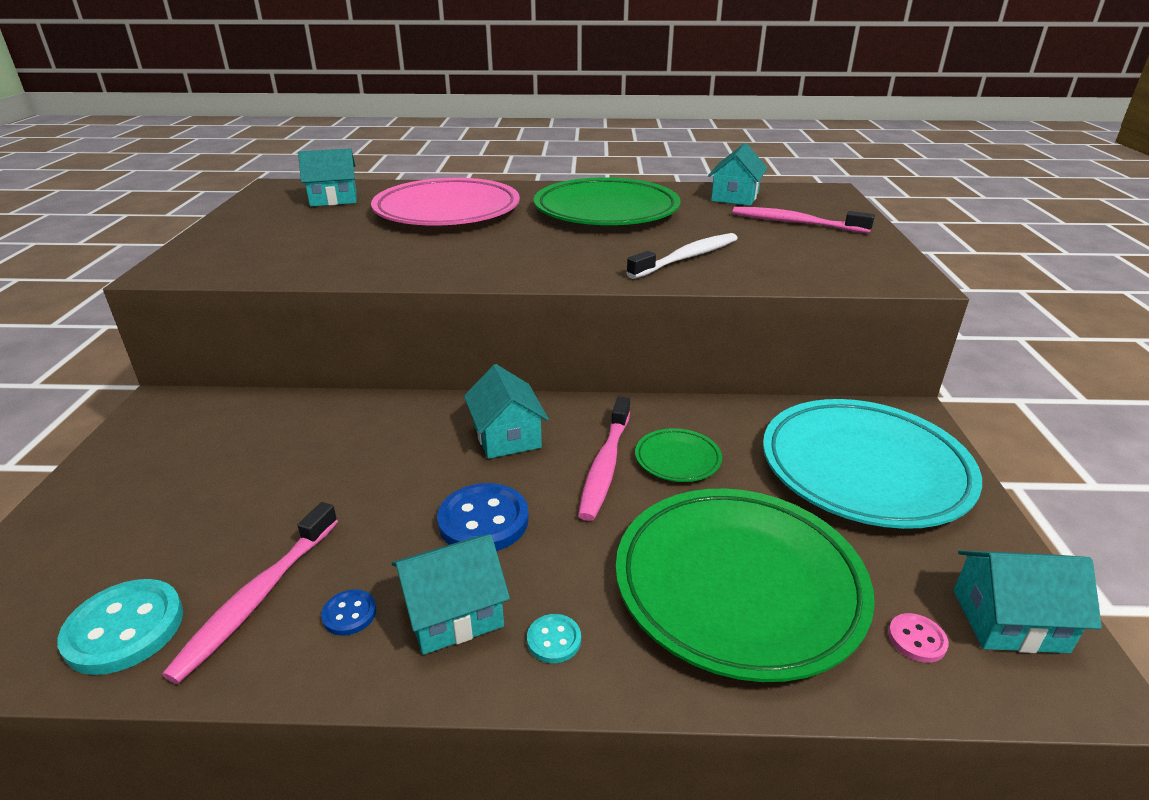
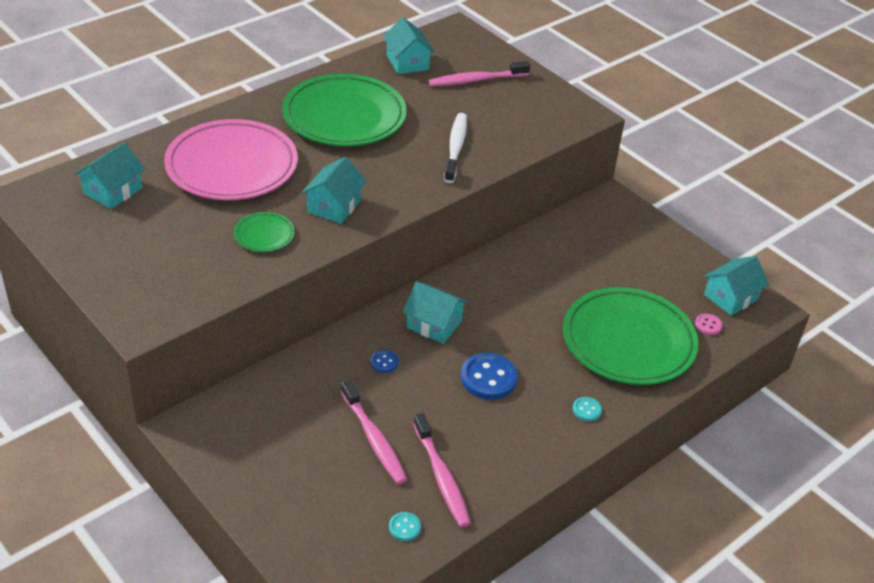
camera: 45 degrees left, 10 degrees up
(124, 628) = (404, 527): turquoise button -> turquoise button, size x0.50
(349, 614) = (492, 455): blue button -> blue button (384, 362)
(453, 613) = (534, 426): turquoise house -> turquoise house (334, 206)
(605, 465) = (506, 313): pink toothbrush -> pink toothbrush (374, 439)
(677, 459) = (535, 289): green plate -> green plate (264, 235)
(864, 469) = (621, 247): turquoise plate -> none

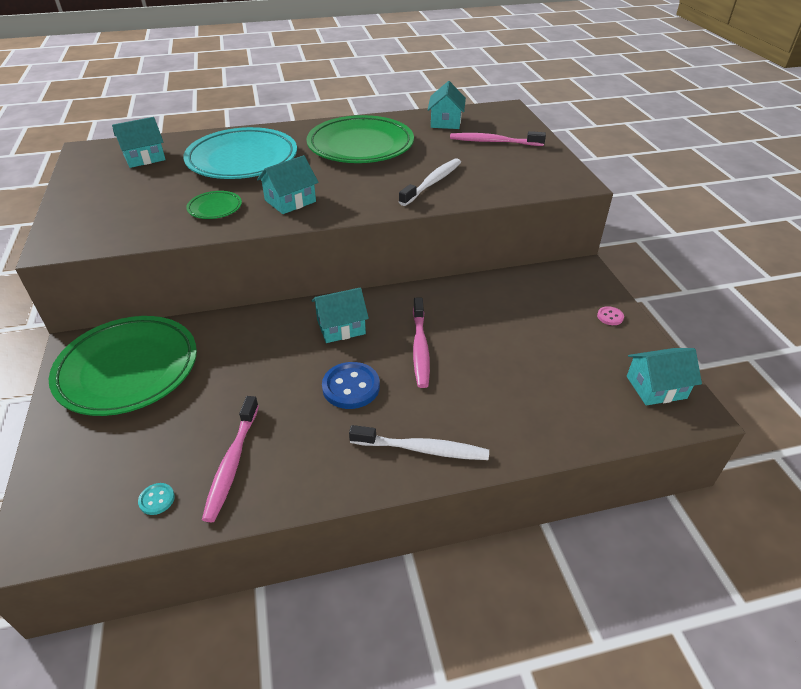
camera: 30 degrees right, 0 degrees up
(232, 166) = (242, 160): pink plate -> turquoise plate
(374, 439) = (206, 406): pink toothbrush -> pink toothbrush (420, 348)
(384, 362) = (273, 345): blue button -> none
(434, 324) = (341, 327): turquoise house -> turquoise house turned 75 degrees counterclockwise
(586, 410) = (422, 449): turquoise button -> white toothbrush
(628, 342) = (513, 397): green plate -> green plate (128, 369)
(708, 325) = (613, 407): pink button -> pink button (610, 317)

